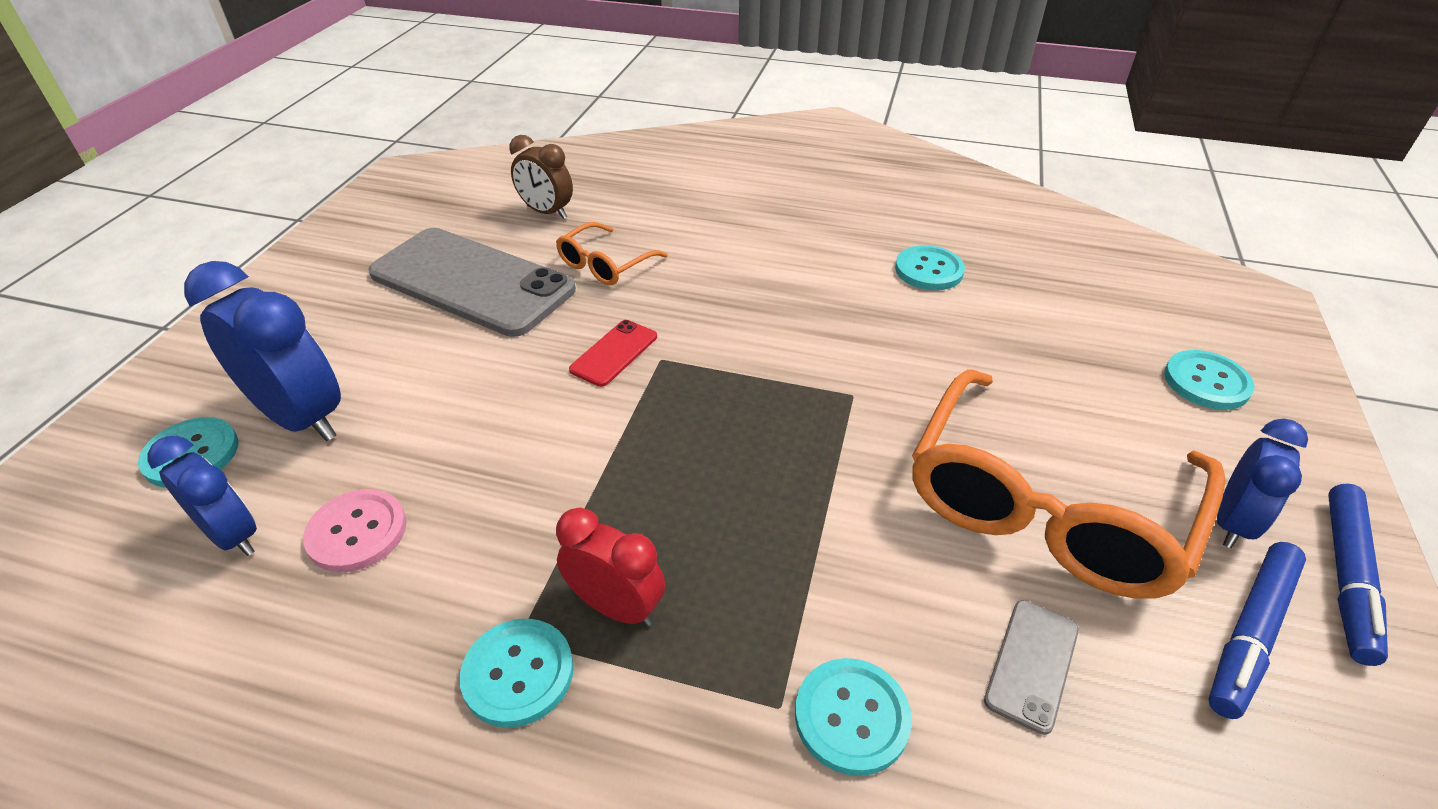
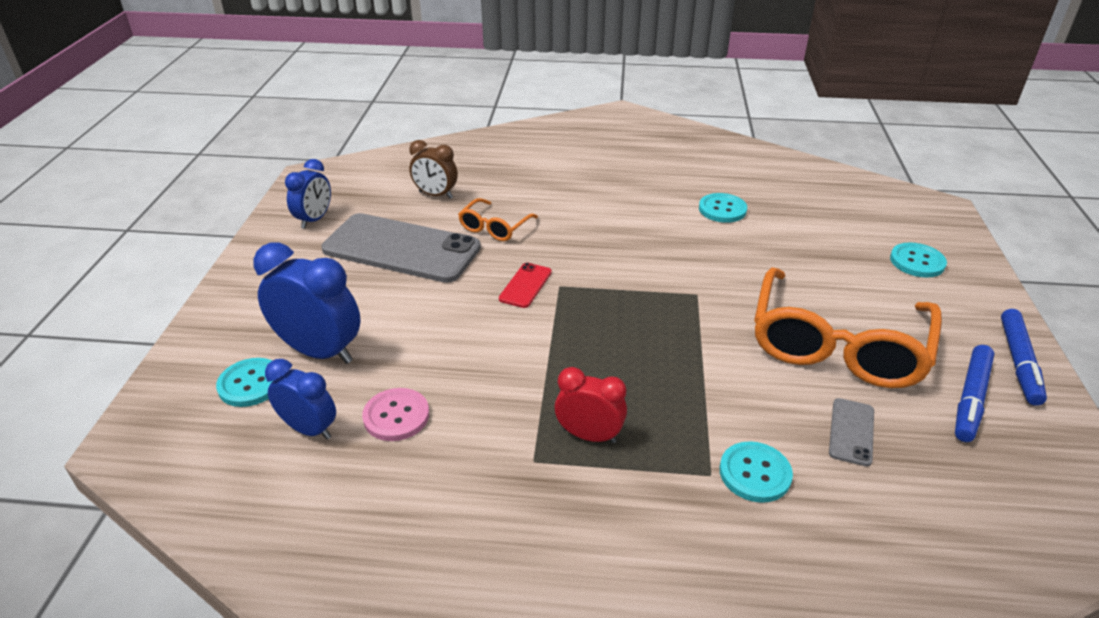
camera: 10 degrees left, 5 degrees down
(518, 673) = (542, 480): turquoise button -> none
(1232, 523) = (949, 341): blue clock -> blue clock (314, 219)

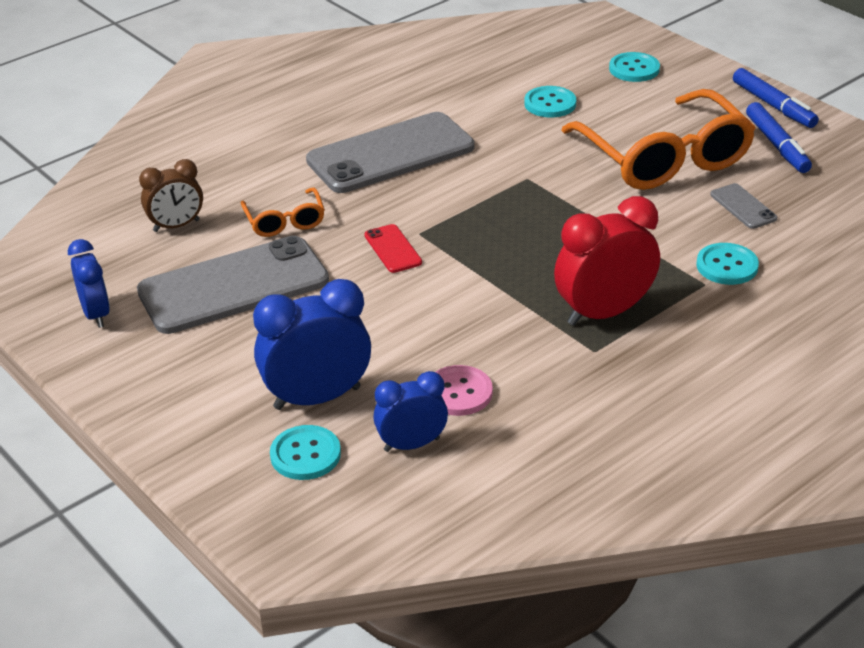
camera: 45 degrees left, 0 degrees up
(589, 435) = (604, 313): red clock -> red clock, size x1.61
(628, 223) = (390, 154): none -> grey phone
(722, 209) = (446, 102): turquoise button -> turquoise button (550, 104)

